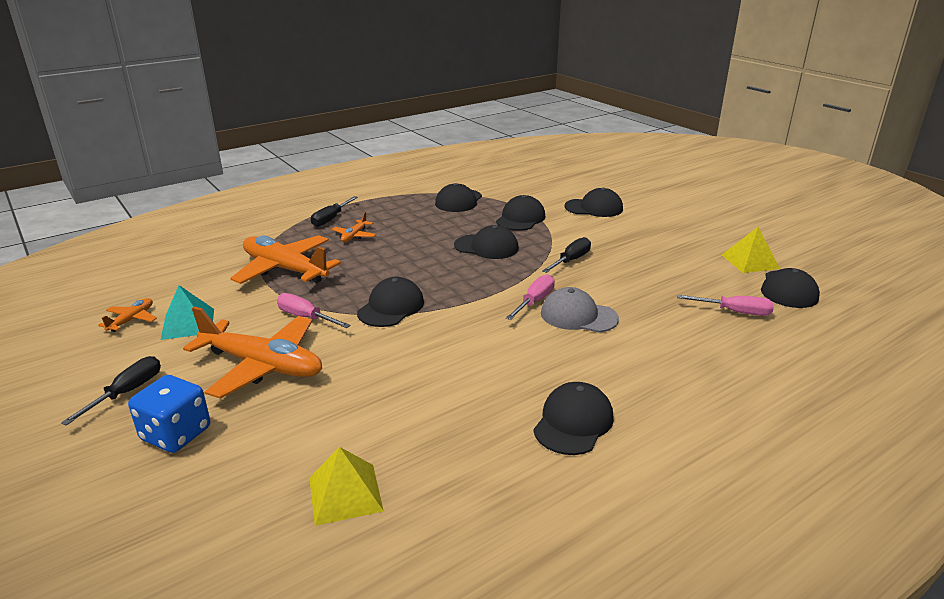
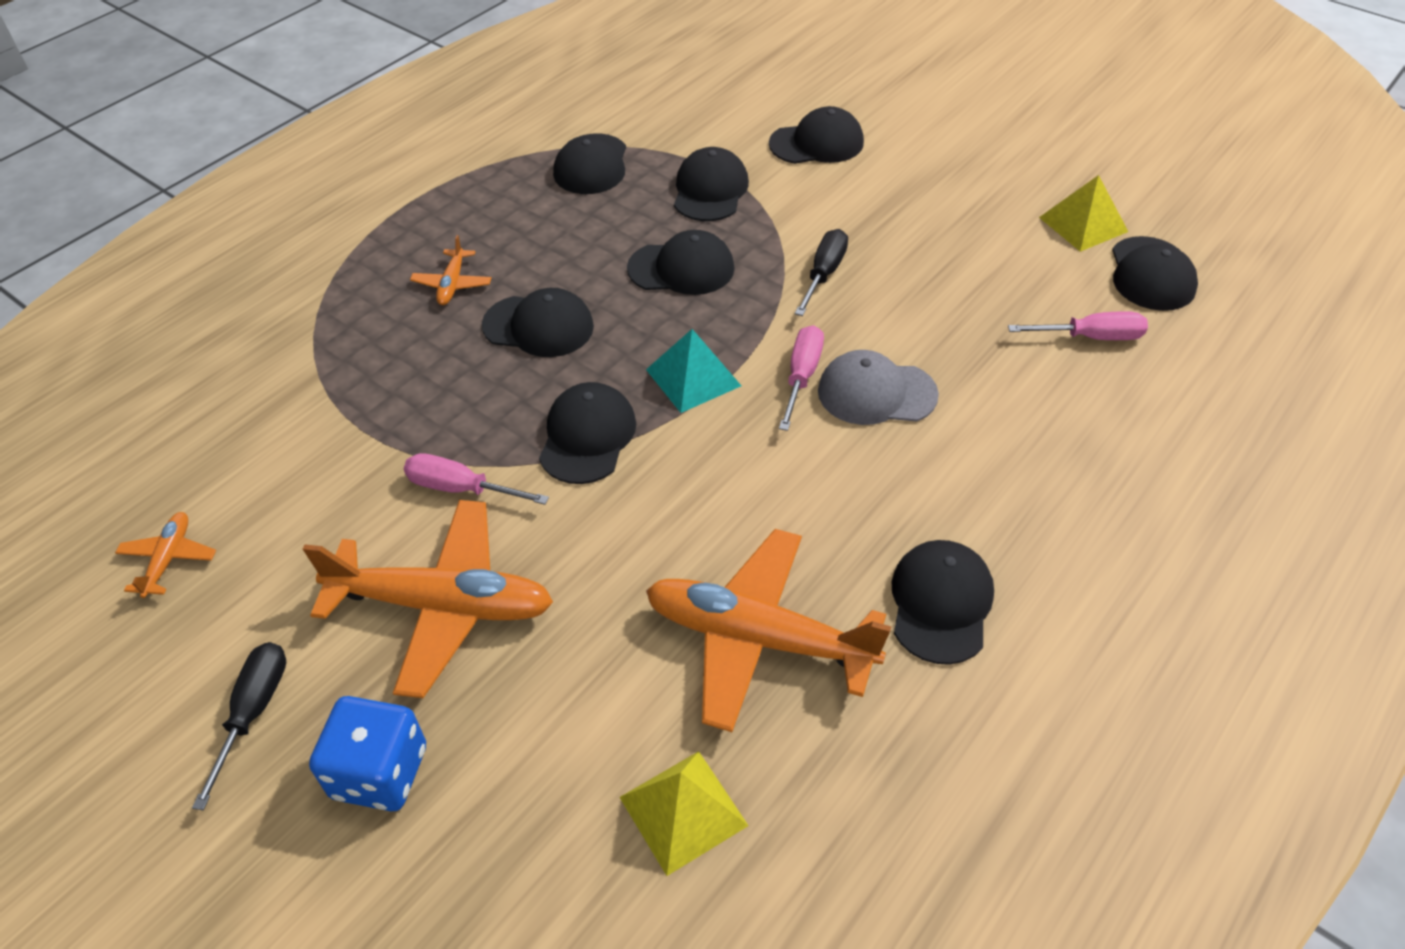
camera: 15 degrees left, 20 degrees up
(188, 324) = (272, 546): turquoise pyramid -> turquoise pyramid (693, 377)
(285, 269) = (372, 388): orange plane -> orange plane (758, 638)
(331, 219) = (392, 250): black screwdriver -> none
(391, 258) = (539, 326): none -> black cap

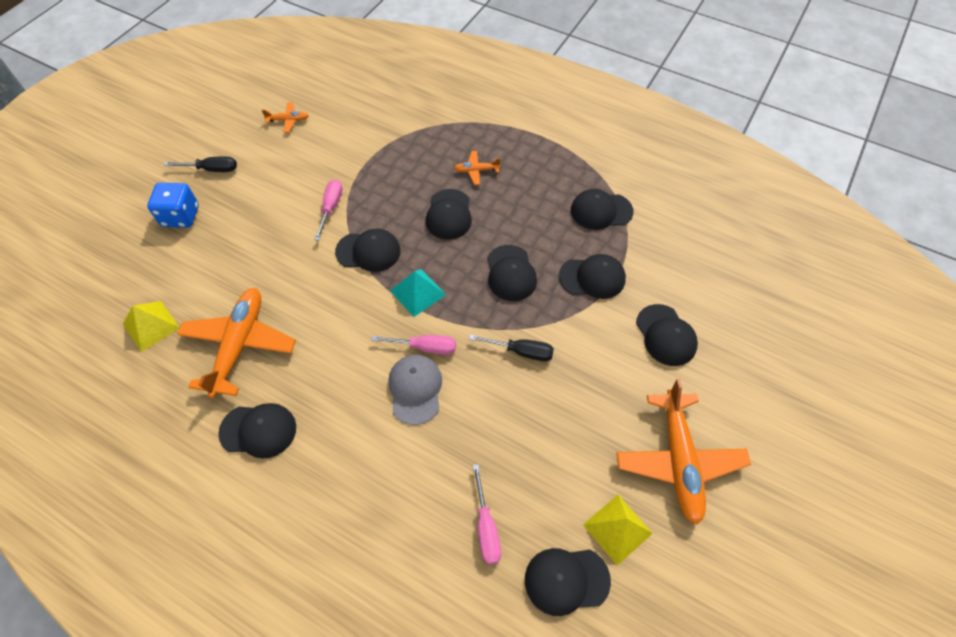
camera: 80 degrees right, 10 degrees up
(443, 605) = (262, 217): orange plane -> orange plane (678, 460)

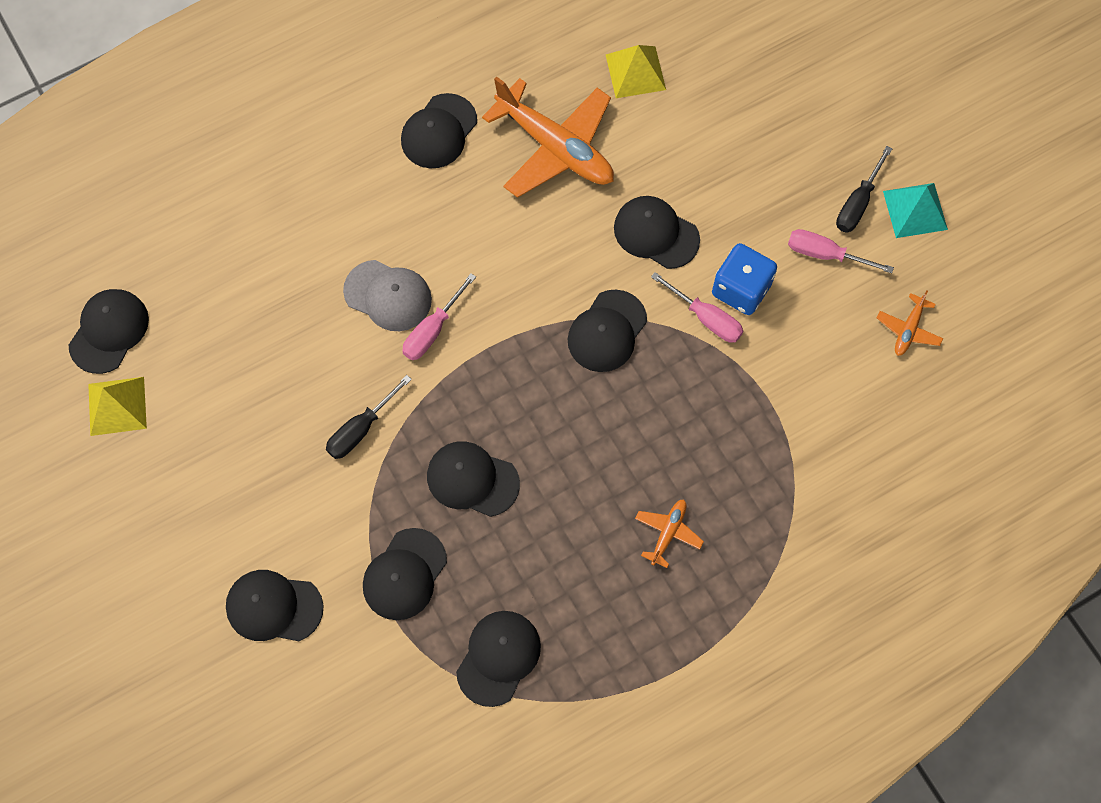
camera: 120 degrees right, 10 degrees up
(181, 216) = (790, 145): blue dice -> blue dice (741, 289)
(417, 292) = (511, 358): turquoise pyramid -> turquoise pyramid (915, 210)
(449, 214) = (610, 455): black cap -> black cap (656, 233)
(486, 527) = (203, 289): pink screwdriver -> pink screwdriver (825, 254)
(678, 460) = (134, 512): orange plane -> none

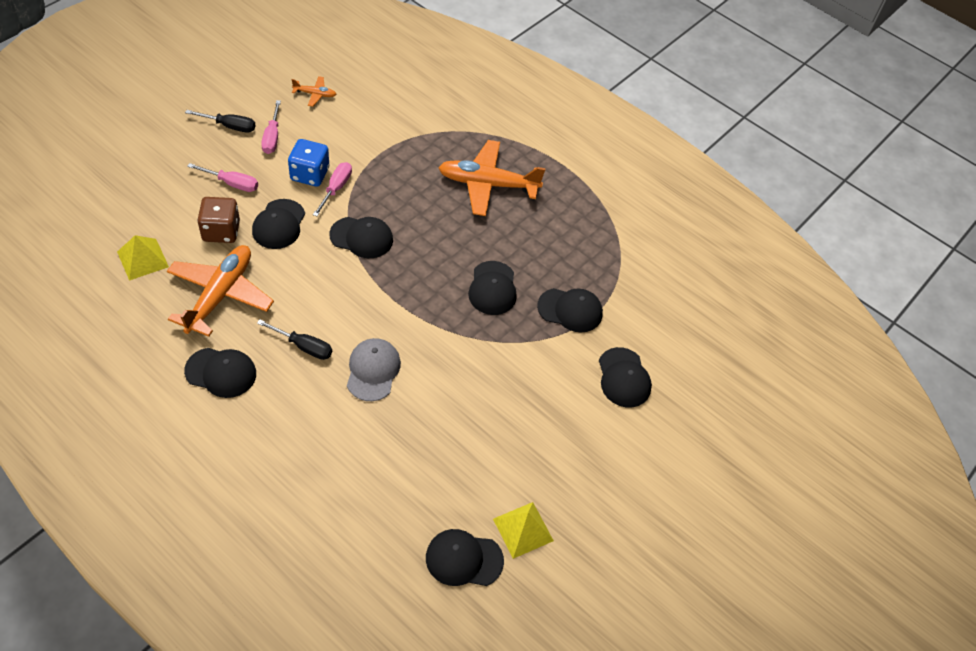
camera: 115 degrees left, 15 degrees down
(361, 429) = (481, 360): black screwdriver -> black screwdriver (304, 346)
(432, 330) = (392, 336): pink screwdriver -> pink screwdriver (232, 183)
(498, 658) = (599, 250): black cap -> none
(660, 164) = (221, 231): none -> brown dice
(668, 533) = (487, 184): orange plane -> orange plane, size x2.22
(915, 210) = (228, 99): turquoise pyramid -> none

